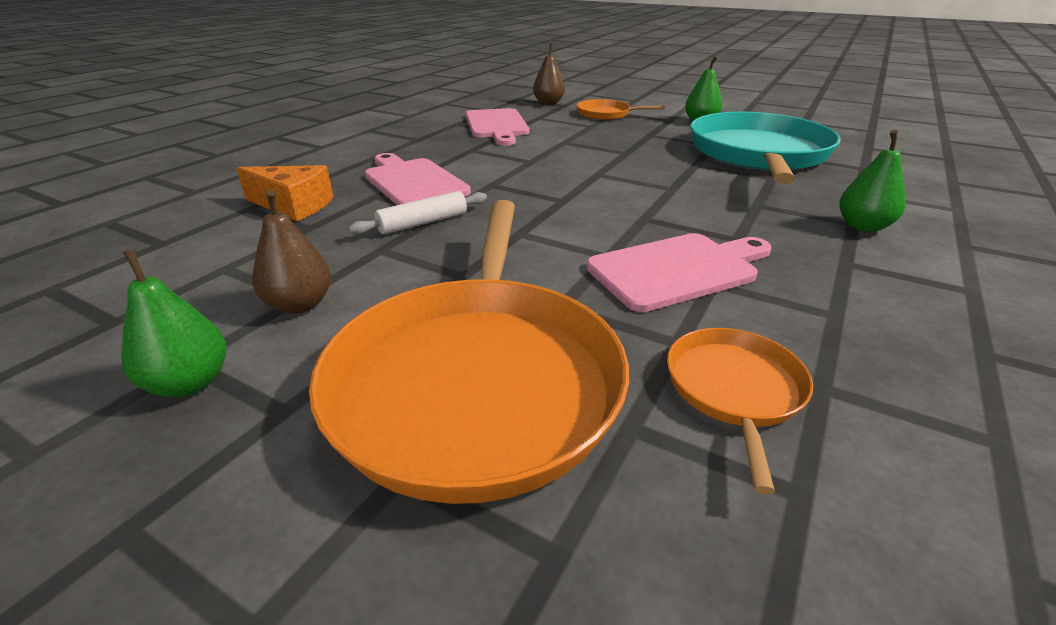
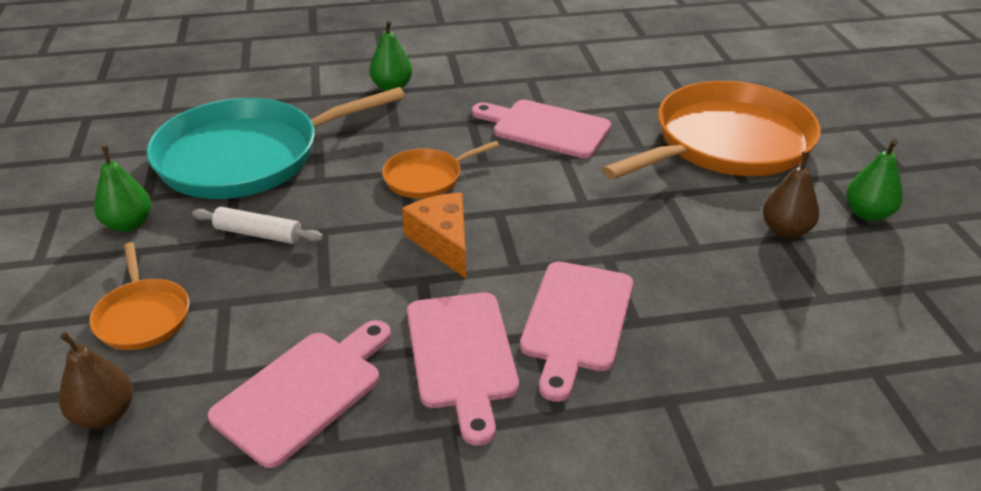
camera: 130 degrees left, 5 degrees up
(293, 205) = (724, 357): orange cheese -> orange cheese (443, 242)
(422, 223) = (636, 255): white rolling pin -> white rolling pin (258, 234)
(452, 152) = (462, 355): none -> pink cutting board
(734, 390) = (631, 88): orange pan -> orange pan (426, 177)

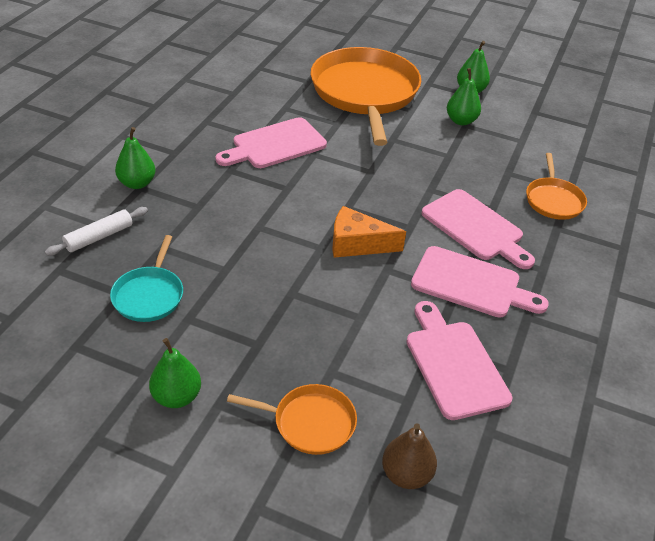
camera: 60 degrees left, 5 degrees up
(247, 156) = (149, 295): turquoise pan -> turquoise pan, size x0.47
(258, 234) = (264, 326): white rolling pin -> white rolling pin (99, 237)
(426, 177) = (277, 219): orange pan -> orange pan (553, 200)
(785, 230) = (461, 121): brown pear -> green pear

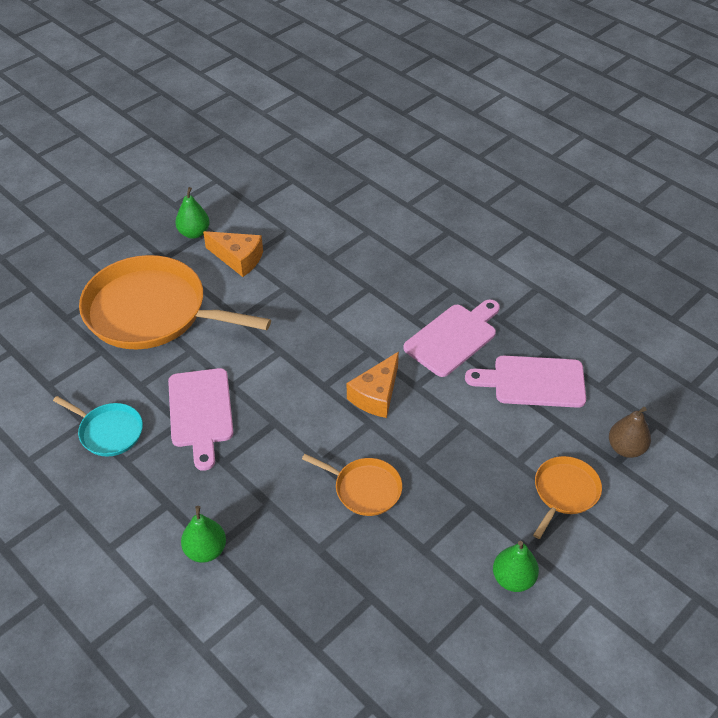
camera: 65 degrees left, 5 degrees up
(99, 237) = (279, 602): white rolling pin -> none
(149, 295) = (382, 574): turquoise pan -> turquoise pan (108, 431)
(461, 121) = (238, 259): green pear -> orange cheese
(475, 227) = (389, 308): pink cutting board -> none
(553, 200) = (376, 246): orange pan -> orange pan (364, 489)

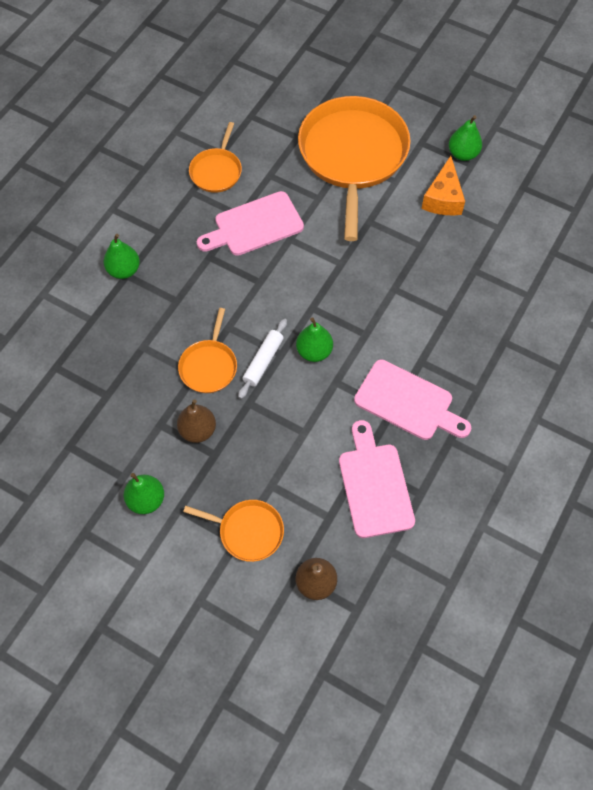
camera: 75 degrees right, 15 degrees up
(108, 431) = (217, 171): turquoise pan -> orange pan
(374, 439) = (263, 361): none -> white rolling pin
(376, 395) = (314, 351): orange cheese -> green pear
(440, 514) = (198, 430): none -> brown pear

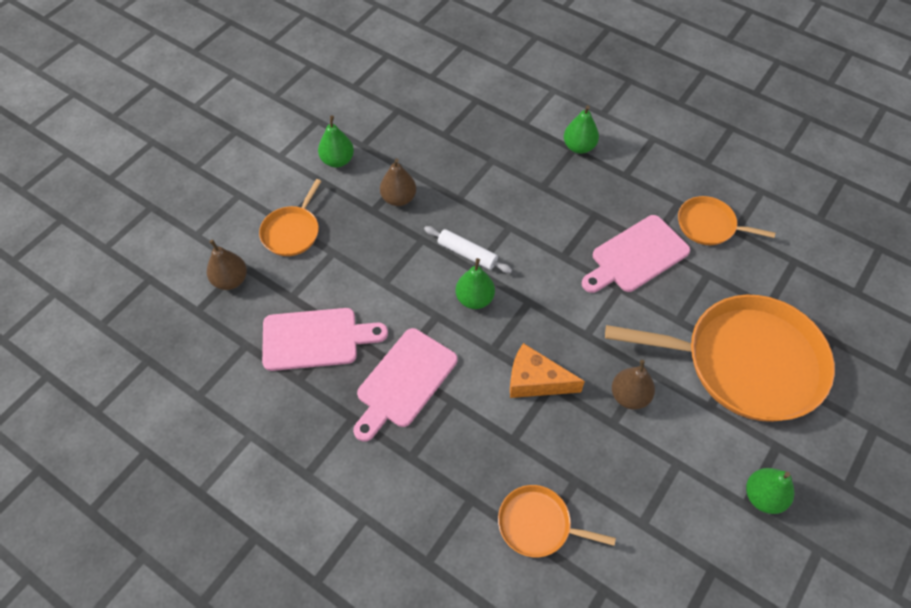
camera: 95 degrees right, 5 degrees down
(209, 366) = (466, 209): orange pan -> orange pan (538, 524)
(254, 225) = (636, 256): pink cutting board -> pink cutting board turned 105 degrees counterclockwise
(395, 233) = (629, 396): none -> brown pear
(443, 198) = (686, 460): orange cheese -> orange cheese (535, 381)

